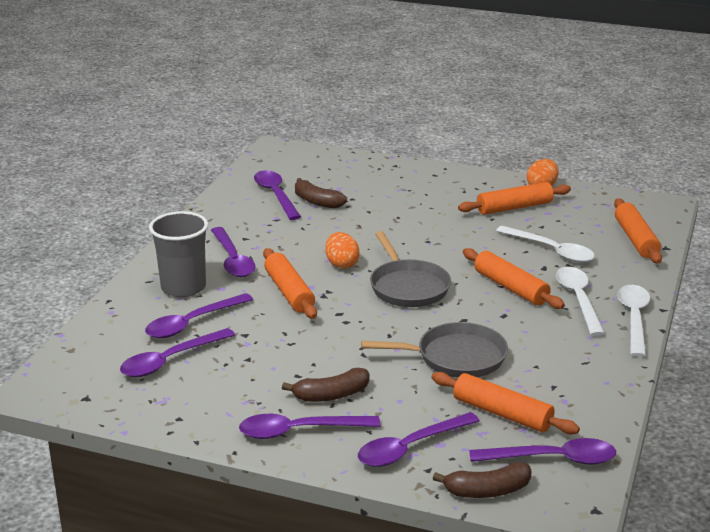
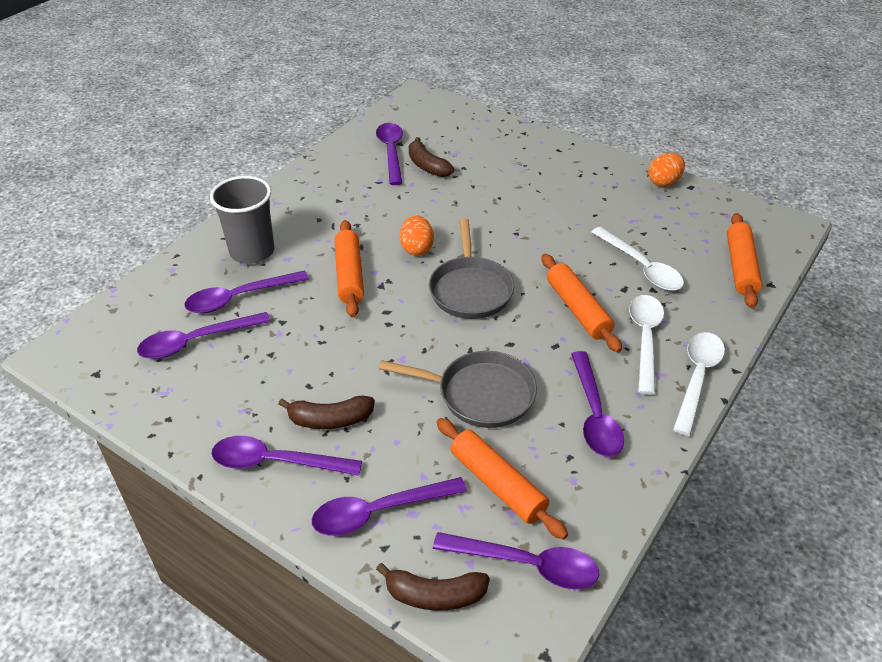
camera: 15 degrees right, 15 degrees up
(232, 260) = (314, 225): purple spoon -> purple spoon (594, 414)
(514, 207) = (624, 204): orange rolling pin -> none

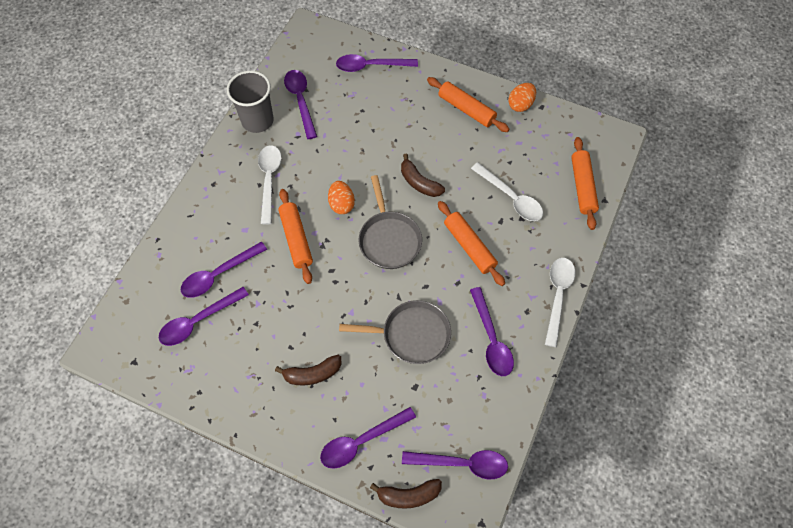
camera: 10 degrees left, 20 degrees up
(252, 251) = (215, 226): grey cup -> grey cup (257, 120)
(276, 462) = (284, 415): purple spoon -> purple spoon (371, 66)
(427, 166) = (333, 113): brown banana -> brown banana (419, 182)
(498, 484) = (435, 406): orange rolling pin -> orange rolling pin (466, 109)
(645, 339) = (519, 267): white spoon -> white spoon (269, 180)

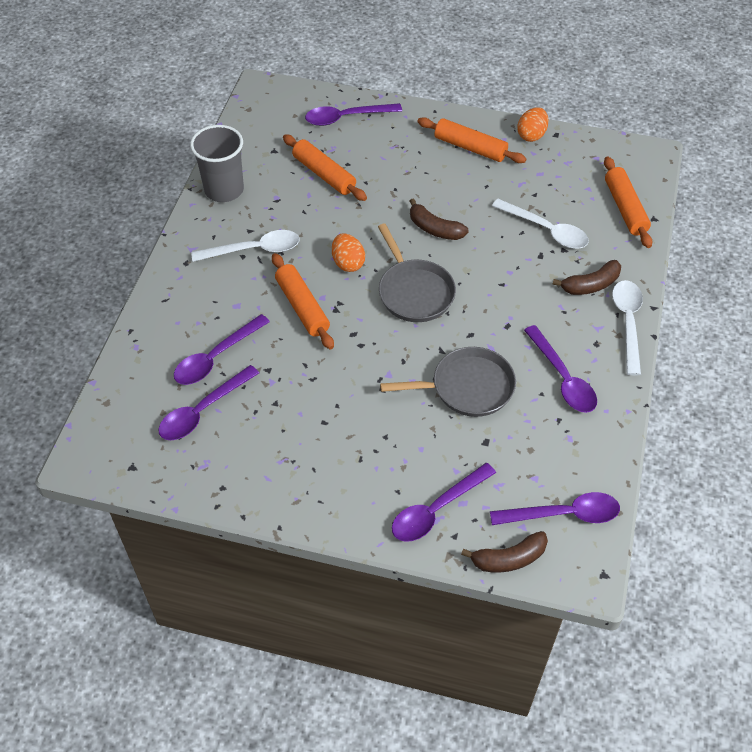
camera: 10 degrees left, 10 degrees down
(269, 180) = (254, 250): white spoon -> white spoon turned 90 degrees clockwise
(300, 101) = (271, 163): purple spoon -> none
(312, 374) = (358, 446): brown banana -> brown banana (590, 285)
(469, 246) = (511, 286): orange rolling pin -> orange rolling pin (324, 174)

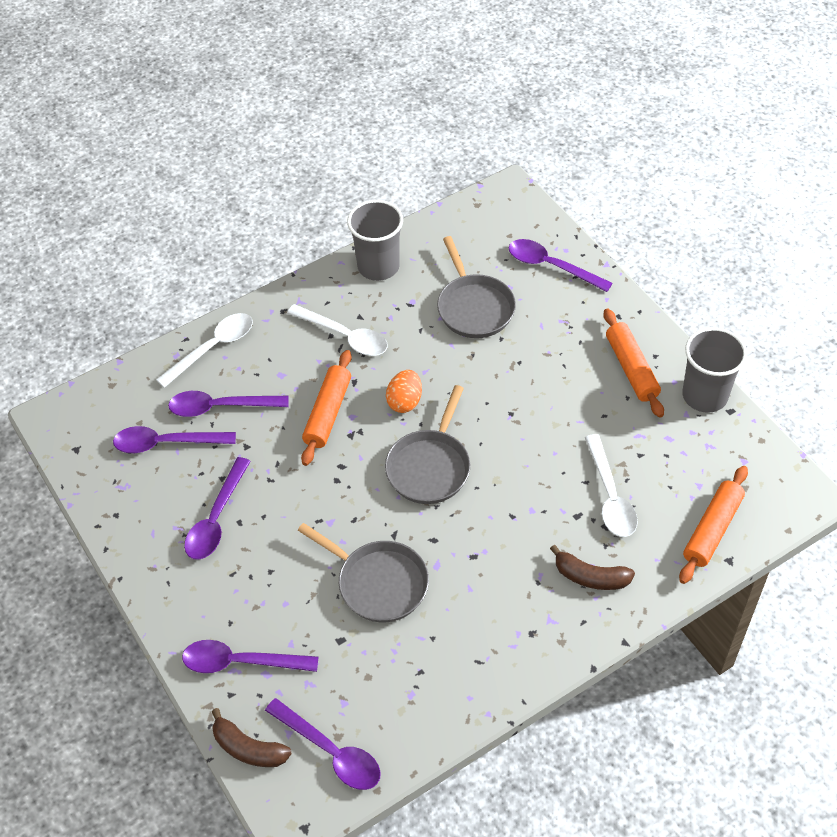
camera: 45 degrees right, 0 degrees up
(324, 174) = (474, 307): orange rolling pin -> grey pan
(434, 229) = (511, 423): brown banana -> none
(531, 135) = (705, 395): orange egg -> grey cup
(562, 378) = (466, 639): purple spoon -> purple spoon (216, 518)
(627, 323) = (583, 637): white spoon -> white spoon (213, 348)

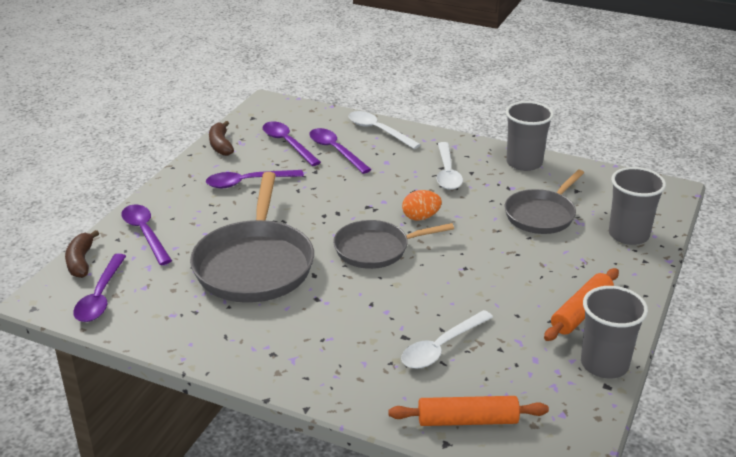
camera: 55 degrees right, 20 degrees down
(213, 348) = (378, 131): white spoon -> white spoon turned 150 degrees counterclockwise
(328, 413) = (375, 191): orange rolling pin -> none
(378, 583) = (254, 264): grey pan -> grey pan, size x1.61
(551, 266) = (628, 235): purple spoon -> grey cup
(590, 577) = (352, 365): brown banana -> brown banana (221, 145)

